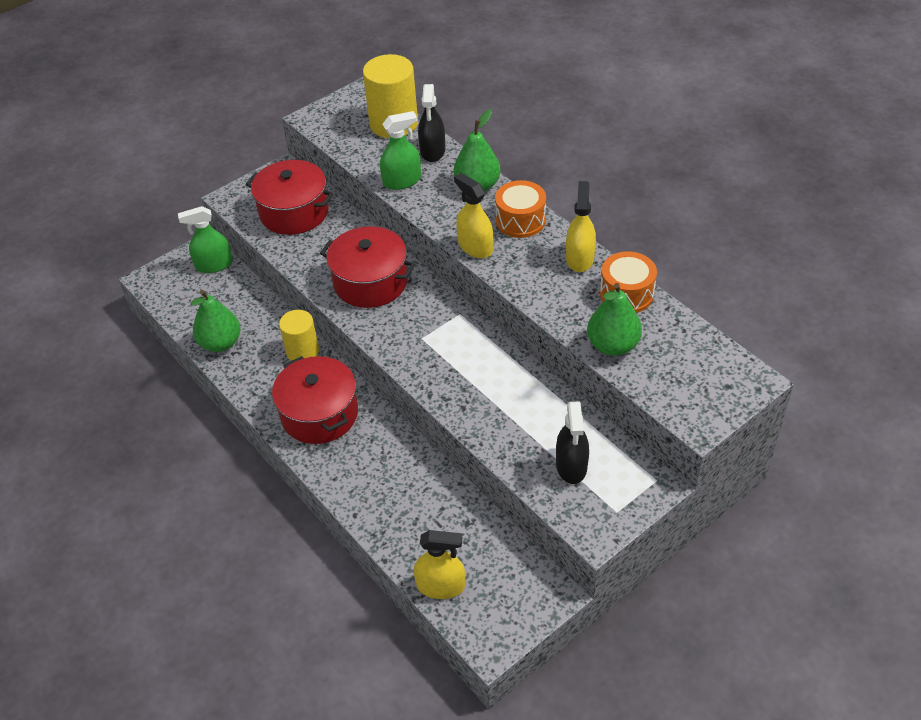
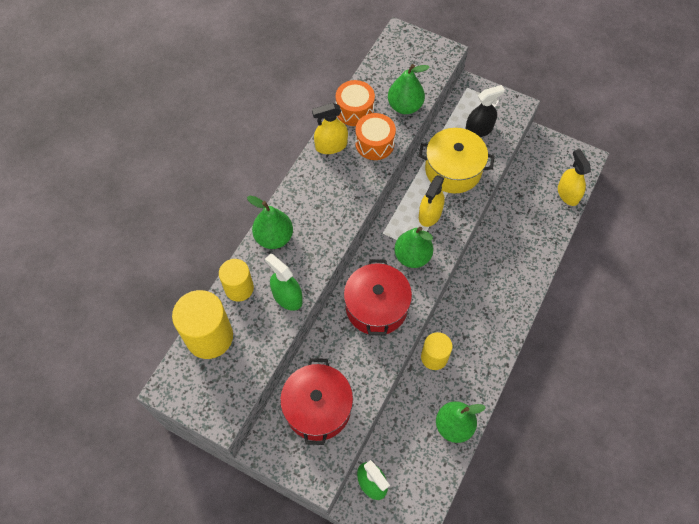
camera: 115 degrees left, 15 degrees up
(319, 414) = (484, 317): red pot -> none
(413, 331) = (412, 256): none -> green pear
(432, 151) = (239, 288): black spray bottle -> yellow cylinder
(475, 247) = (345, 214): yellow spray bottle -> yellow spray bottle (430, 214)
(516, 411) = (453, 170): none -> yellow pot
(520, 220) = (304, 194): orange drum -> orange drum (374, 143)

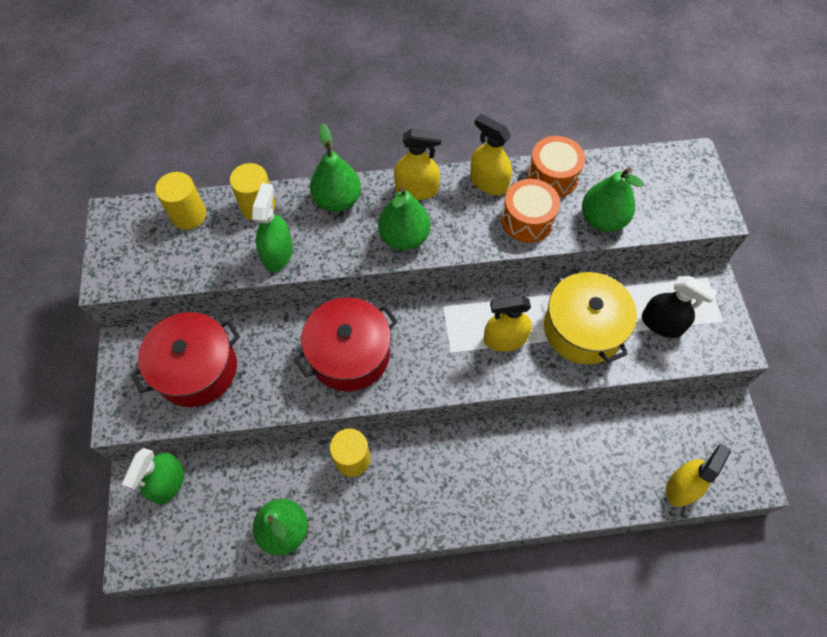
camera: 55 degrees right, 0 degrees up
(209, 336) = (188, 215): yellow cylinder -> yellow cylinder, size x0.63
(303, 187) = (416, 189): none -> yellow spray bottle
(412, 256) = (437, 353): green pear -> green pear (404, 237)

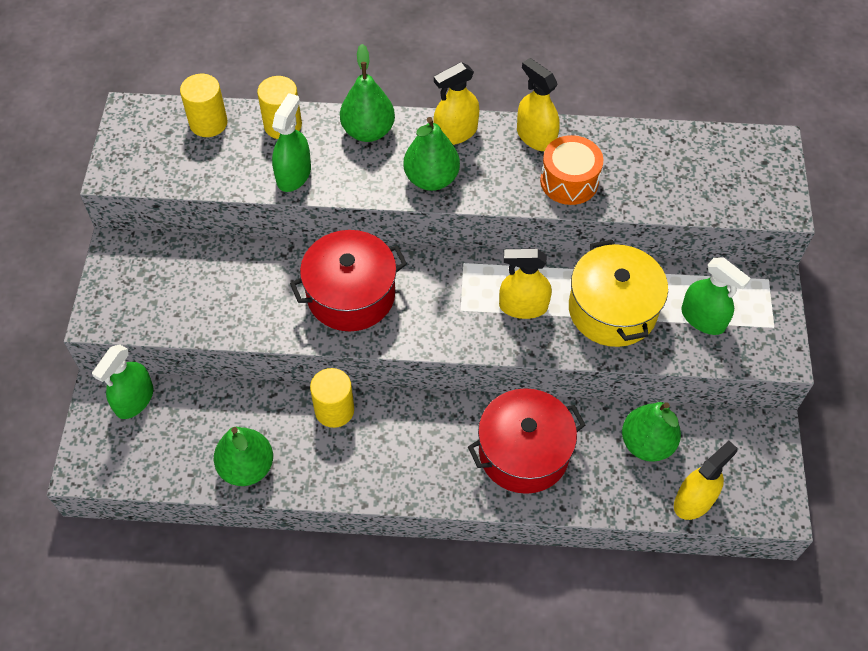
camera: 10 degrees right, 5 degrees down
(196, 369) = (186, 283): red pot -> red pot (523, 452)
(416, 189) = (455, 133): yellow spray bottle -> yellow spray bottle turned 135 degrees clockwise
(552, 176) = (608, 141): orange drum -> none
(602, 219) = (652, 193): green pear -> green pear (647, 443)
(661, 323) = (703, 318): black spray bottle -> green spray bottle

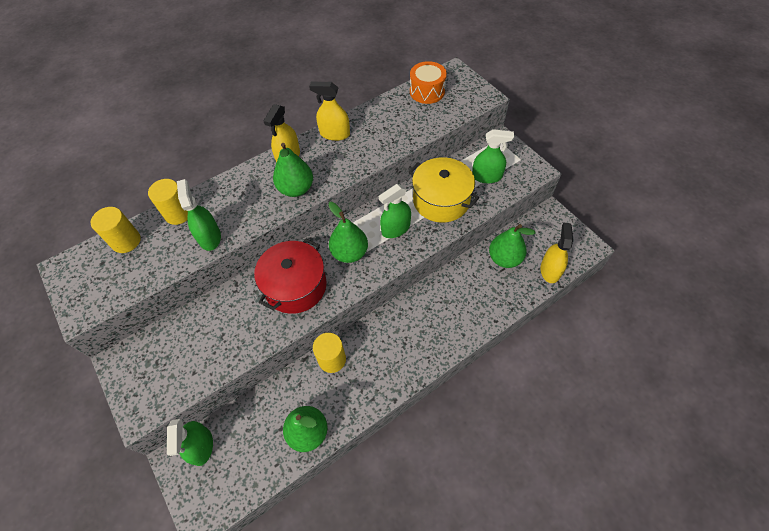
camera: 35 degrees left, 0 degrees up
(368, 131) = (236, 186): green pear -> green pear (349, 253)
(523, 306) = (395, 228): yellow spray bottle -> green spray bottle
(523, 452) = (451, 307): red pot -> none
(569, 181) = (372, 145): orange drum -> orange drum (427, 91)

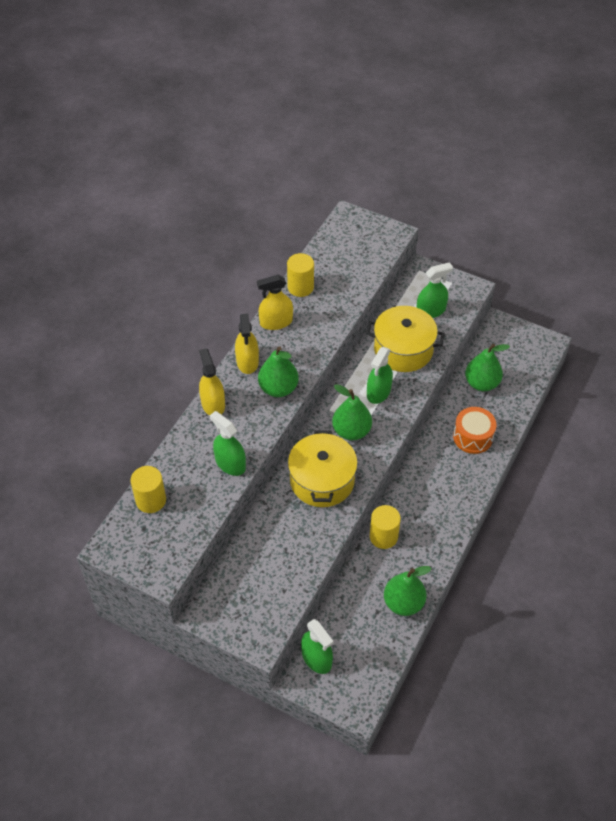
camera: 30 degrees left, 5 degrees down
(178, 213) = (181, 455): yellow cylinder -> yellow cylinder (300, 287)
(295, 286) = (322, 480): red pot -> yellow pot
(427, 91) = (336, 247): orange drum -> orange drum (473, 437)
(550, 270) = (527, 377): yellow spray bottle -> yellow spray bottle (213, 404)

